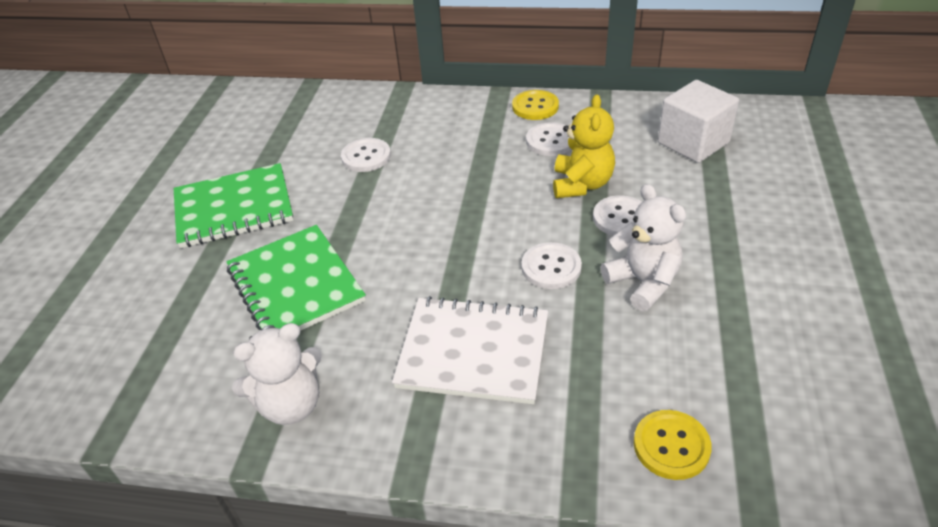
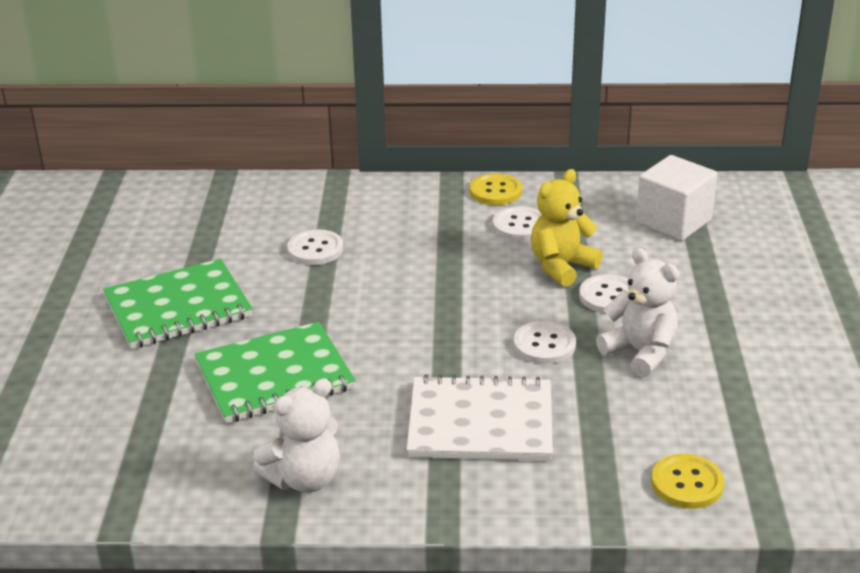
camera: 10 degrees left, 10 degrees down
(296, 285) = (274, 376): green notebook -> green notebook turned 75 degrees counterclockwise
(581, 184) = (561, 267): yellow teddy bear -> yellow teddy bear turned 135 degrees counterclockwise

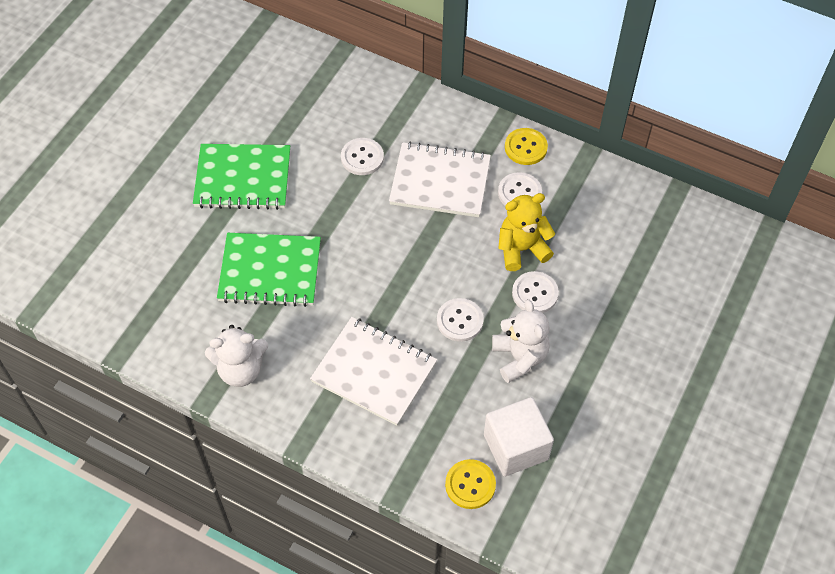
camera: 25 degrees right, 25 degrees up
(423, 242) = (440, 182): none -> white notebook
(673, 221) = (636, 236): white cube -> white cube (516, 447)

